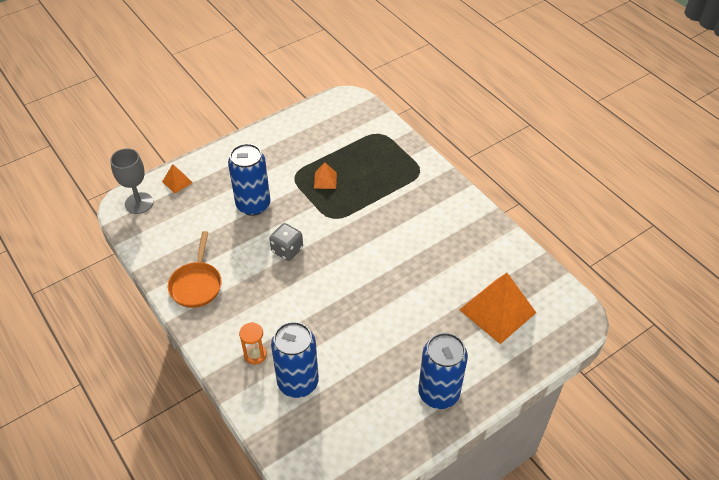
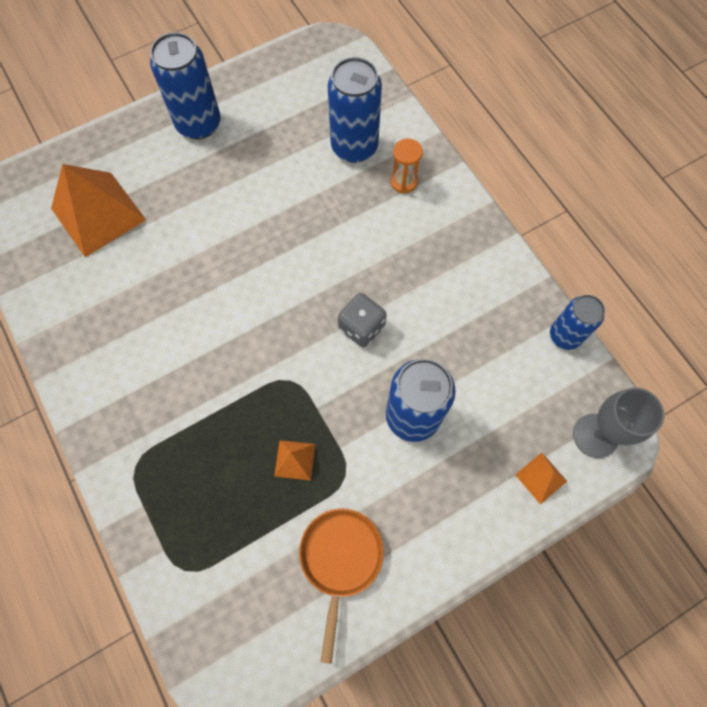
camera: 175 degrees left, 20 degrees up
(145, 255) = (564, 336): none -> blue can
(196, 284) = (485, 282): orange pan -> orange pan (340, 560)

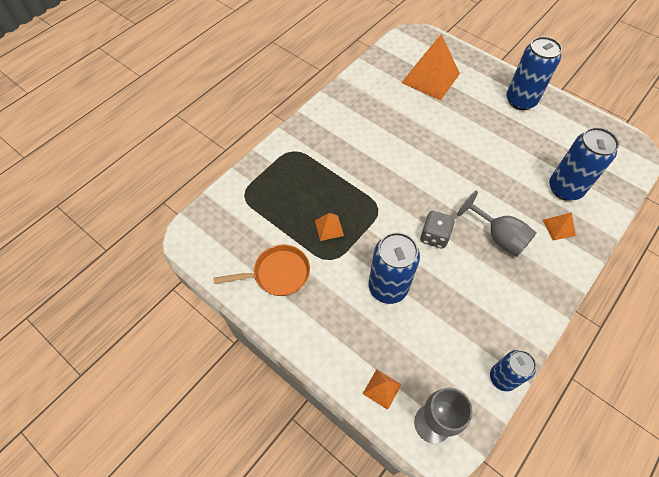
camera: 70 degrees right, 10 degrees down
(391, 252) = (498, 236): none -> grey goblet
(403, 182) = (558, 227): orange hourglass -> orange pyramid

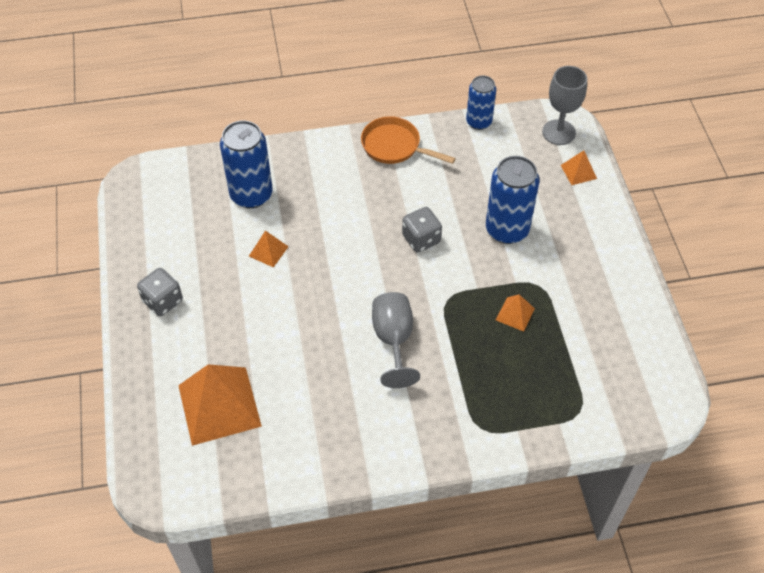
camera: 140 degrees left, 5 degrees down
(277, 274) = (601, 306): orange pan -> orange pan (395, 146)
(498, 236) = (364, 201): grey goblet -> grey goblet (393, 340)
(520, 100) = (163, 301): blue can -> grey dice
(558, 227) = (303, 173): orange pyramid -> orange pyramid (268, 251)

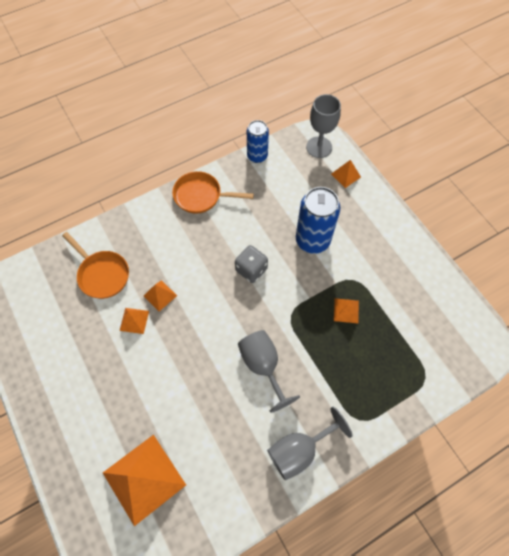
camera: 20 degrees left, 10 degrees up
(163, 301) = (61, 397): grey dice -> none
(251, 195) = (102, 274): blue can -> orange pan
(306, 235) = (160, 295): none -> orange pyramid
(399, 435) = (299, 450): none -> grey goblet

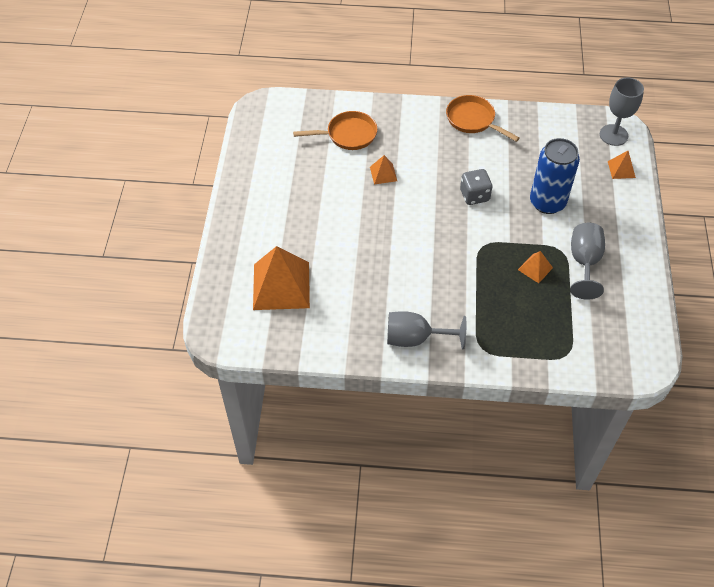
camera: 35 degrees right, 10 degrees down
(102, 274) = (348, 135): orange pan -> orange pan turned 90 degrees counterclockwise
(134, 320) = (350, 180): orange pyramid -> none
(257, 156) = (548, 114): blue can -> none
(263, 366) = (430, 267): grey goblet -> grey goblet (584, 262)

